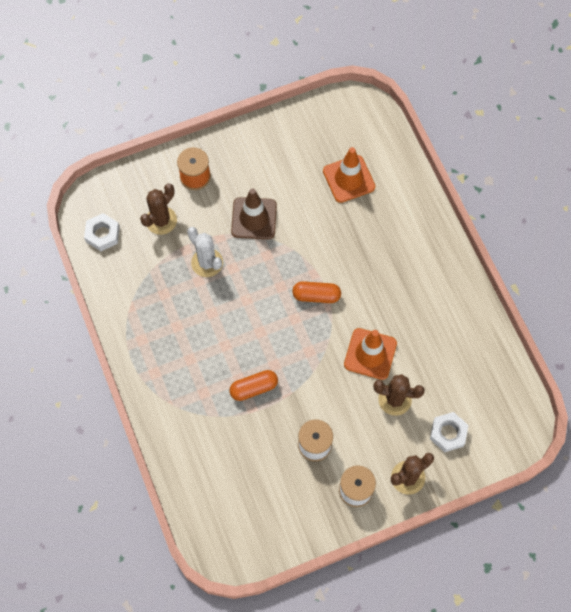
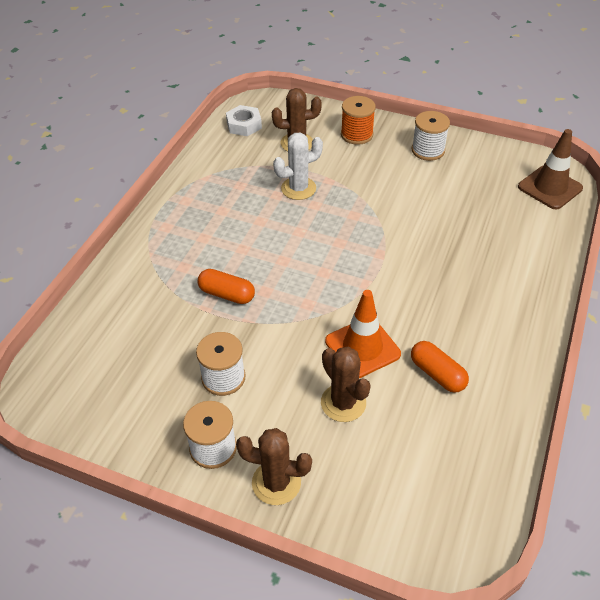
camera: 45 degrees right, 20 degrees down
(207, 263) = (298, 188): white cactus -> white cactus turned 60 degrees clockwise
(254, 218) = (372, 186): brown traffic cone -> brown traffic cone (550, 188)
(258, 152) = (428, 150): none -> white spool
(316, 296) = (363, 270): orange capsule -> orange capsule (437, 374)
(349, 179) = (490, 212): orange traffic cone -> none
(448, 433) = (365, 478): white nut -> none

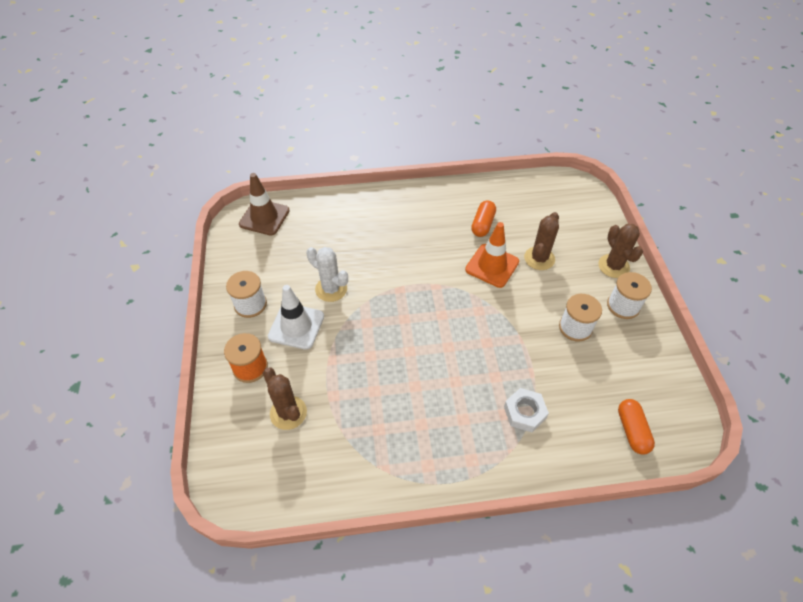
camera: 120 degrees left, 5 degrees up
(227, 294) = (508, 365): orange capsule -> orange capsule (632, 430)
(244, 125) = (279, 482): white nut -> white nut (524, 412)
(298, 188) = (356, 378): white cactus -> white cactus (331, 289)
(382, 170) = (296, 326): none -> white traffic cone

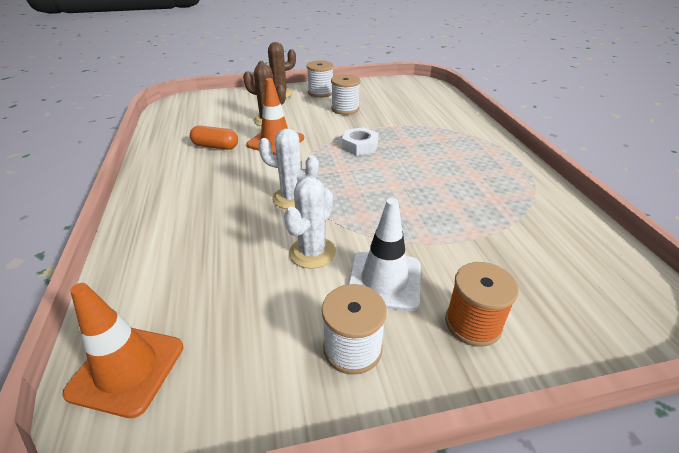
camera: 95 degrees left, 15 degrees down
(264, 217) = (127, 369): brown traffic cone -> orange traffic cone
(288, 413) = (519, 269): brown cactus -> none
(397, 278) = (292, 198): none -> white cactus
(524, 412) = (434, 129): white nut -> white nut (360, 146)
(632, 430) = (428, 96): orange capsule -> none

